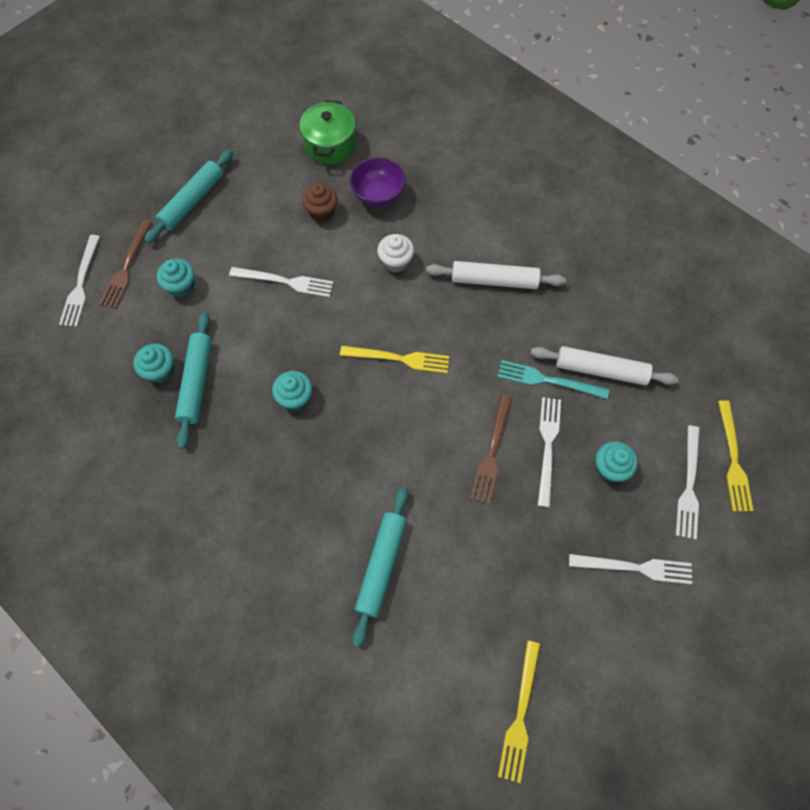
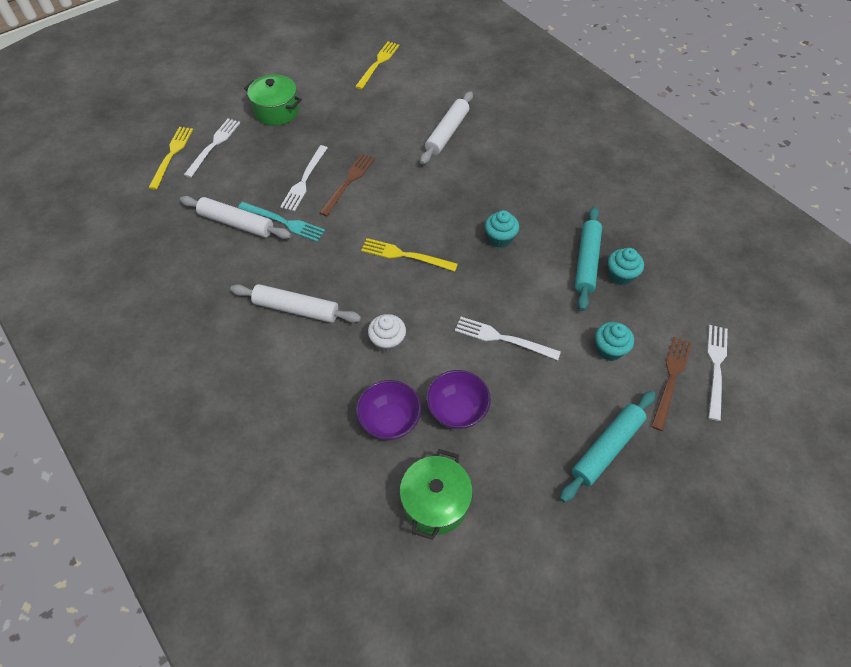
camera: 170 degrees left, 10 degrees down
(321, 212) = (457, 410): brown cupcake -> purple bowl
(382, 566) = (447, 133): turquoise rolling pin -> white rolling pin
(610, 468) = (264, 162): turquoise cupcake -> none
(635, 567) = (276, 111): white fork -> green pot

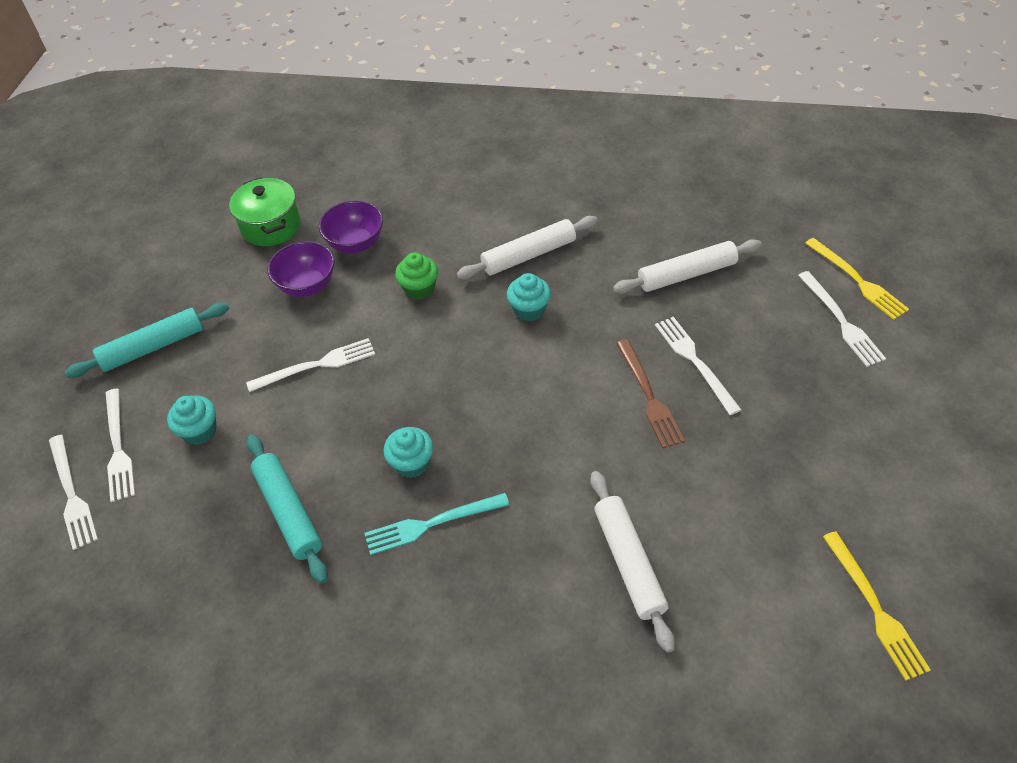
camera: 140 degrees right, 5 degrees down
(276, 111) = (858, 414): green pot -> none
(283, 222) = (648, 308): turquoise fork -> turquoise fork (432, 524)
(388, 342) = (419, 289): white cupcake -> green cupcake
(405, 255) = (491, 368): yellow fork -> none
(606, 448) = (153, 347): turquoise rolling pin -> turquoise rolling pin turned 60 degrees clockwise
(620, 275) = (236, 525): turquoise cupcake -> turquoise cupcake (529, 310)
(671, 379) = (118, 447): brown fork -> white fork

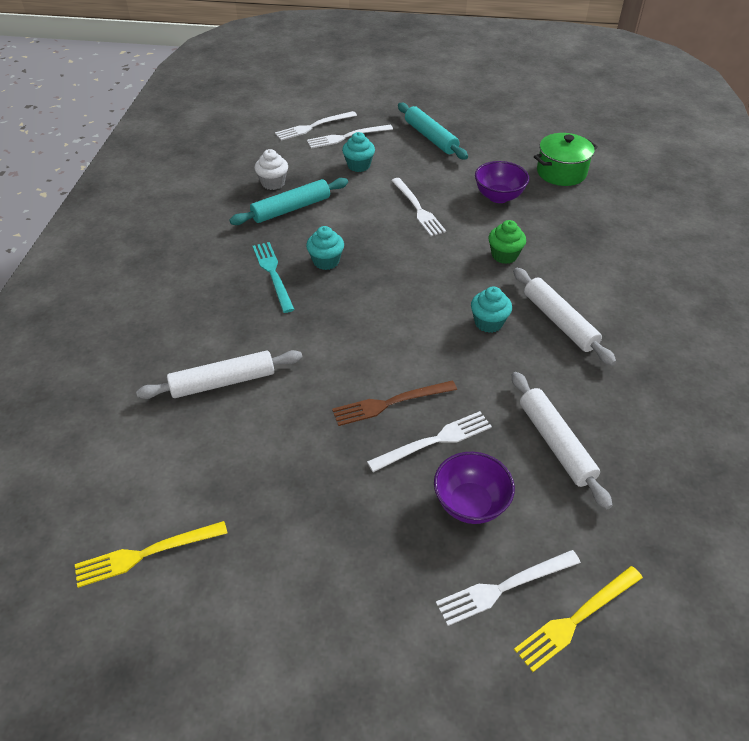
camera: 85 degrees right, 5 degrees down
(217, 541) = (273, 183): none -> white cupcake
(356, 243) = (551, 217): purple bowl -> purple bowl (470, 504)

